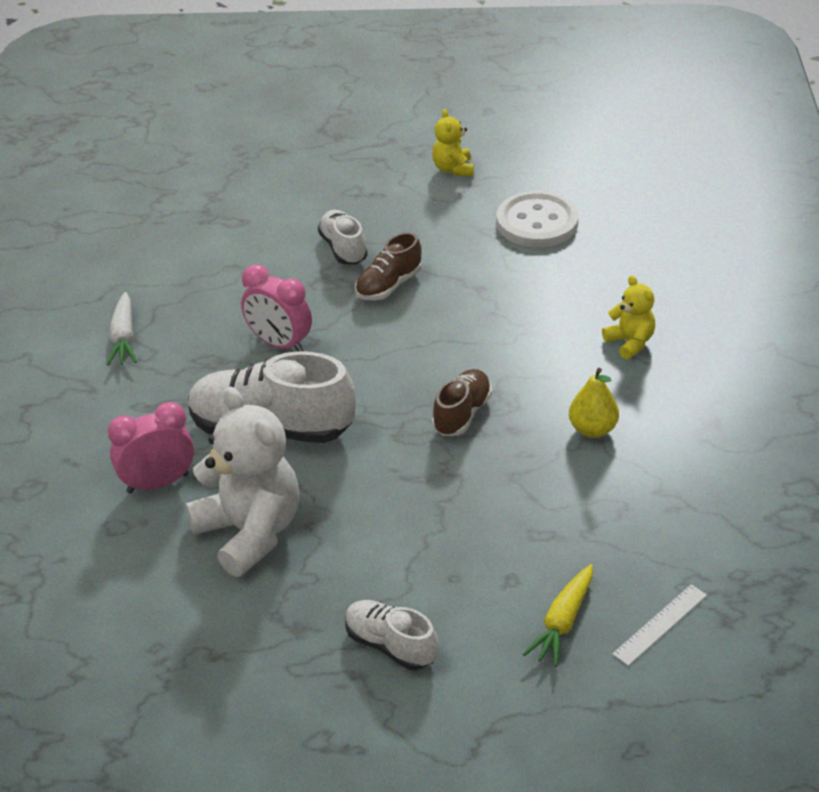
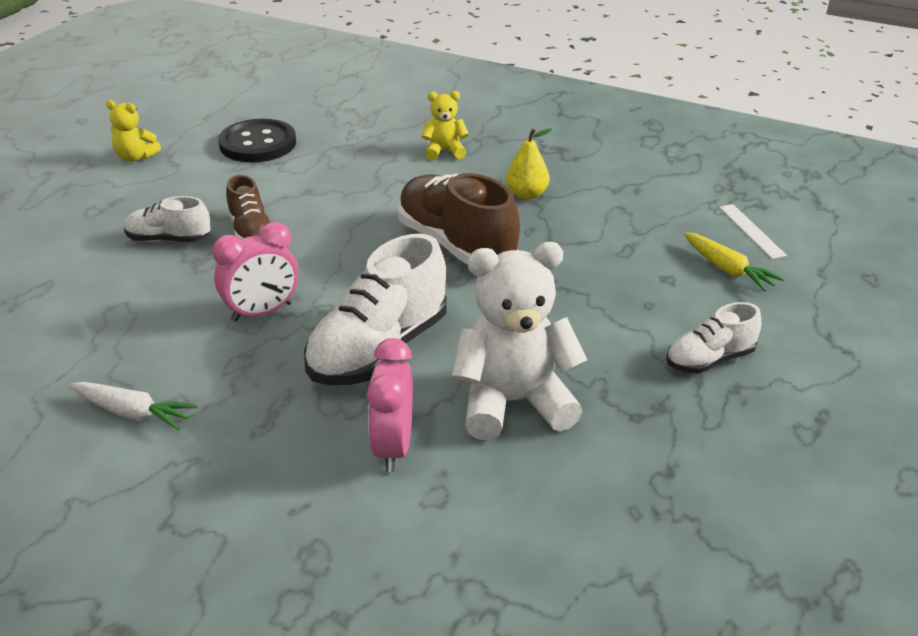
camera: 65 degrees left, 5 degrees down
(462, 414) = (456, 244): brown shoe -> brown shoe, size x1.80
(537, 222) = (258, 144): white button -> black button

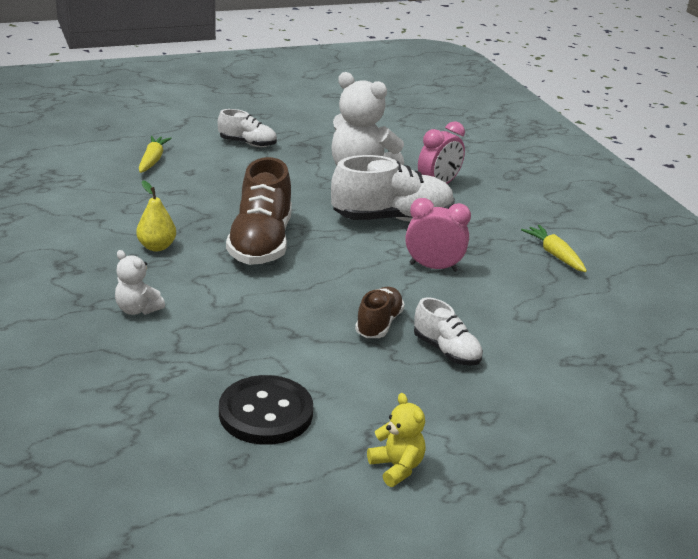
camera: 140 degrees left, 5 degrees down
(133, 413) = (554, 255): white carrot -> yellow carrot
(444, 151) = (137, 309): yellow teddy bear -> white teddy bear
(751, 231) = (93, 165): white ruler -> none

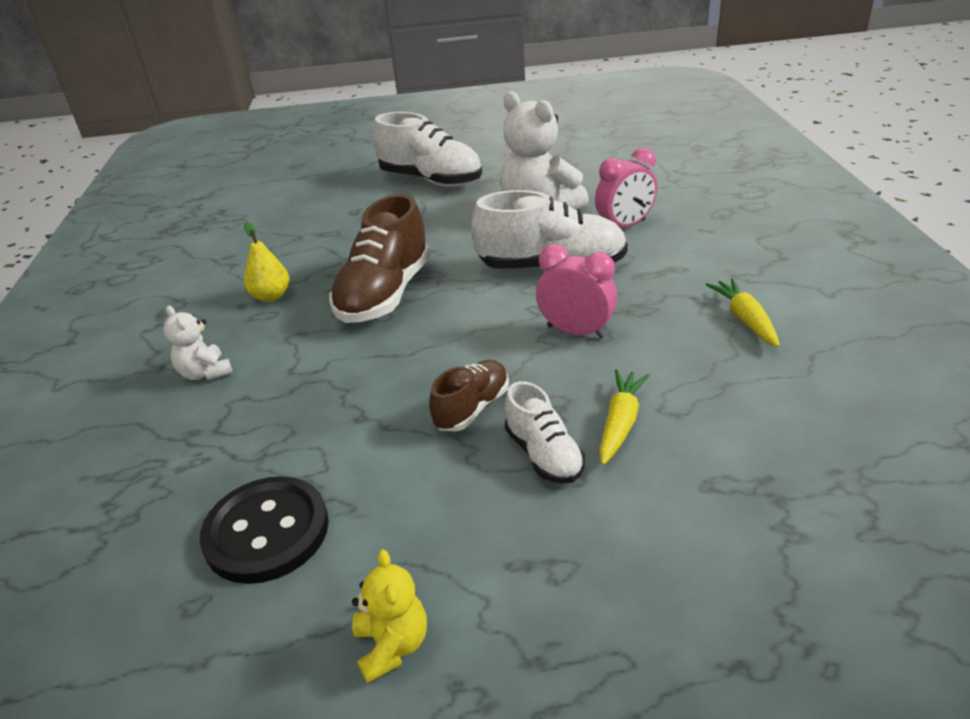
camera: 20 degrees right, 5 degrees up
(153, 160) = (324, 199): yellow carrot -> yellow carrot (620, 423)
(247, 143) = (431, 180): white shoe -> white shoe, size x1.80

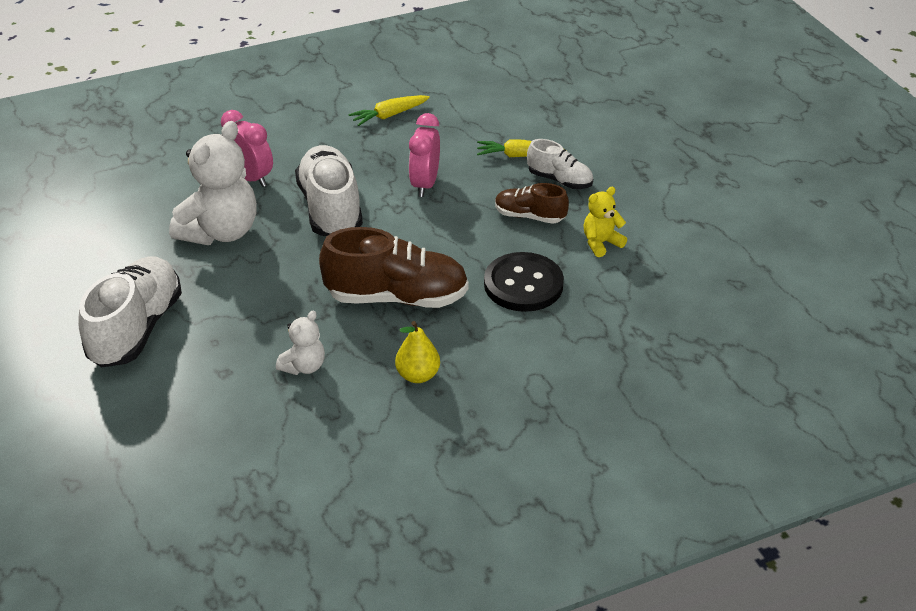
camera: 110 degrees left, 5 degrees up
(205, 373) = (545, 371): white teddy bear -> white teddy bear (304, 366)
(267, 531) = (675, 274): black button -> black button (523, 284)
(392, 645) = (713, 206): yellow teddy bear -> yellow teddy bear (601, 243)
(543, 455) = (560, 180): white shoe -> white shoe turned 75 degrees clockwise

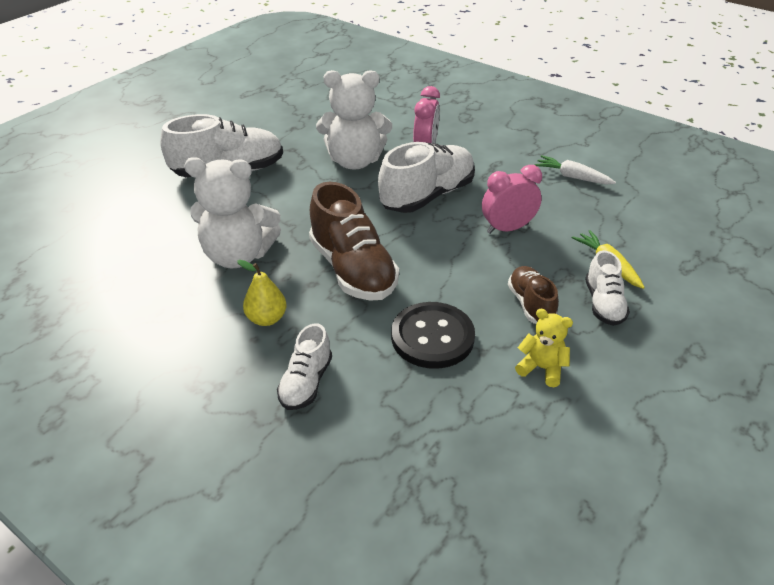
camera: 60 degrees right, 0 degrees up
(304, 366) = (238, 255): white teddy bear -> white teddy bear, size x2.00
(389, 115) = (572, 177): yellow carrot -> white carrot
(519, 376) = (306, 383): none -> white shoe

